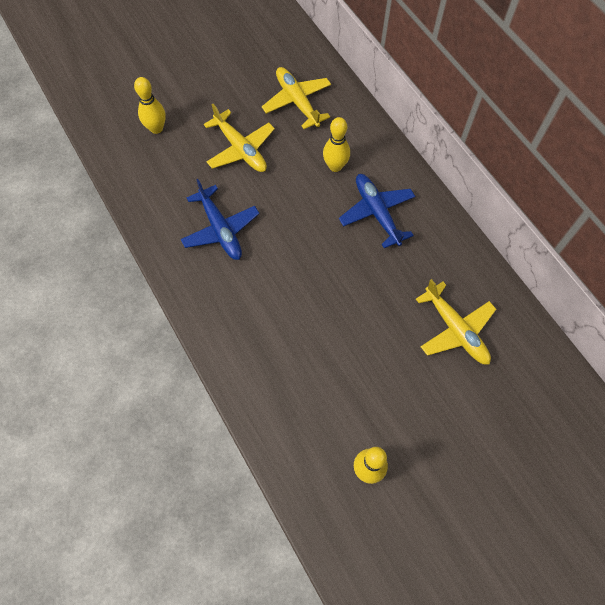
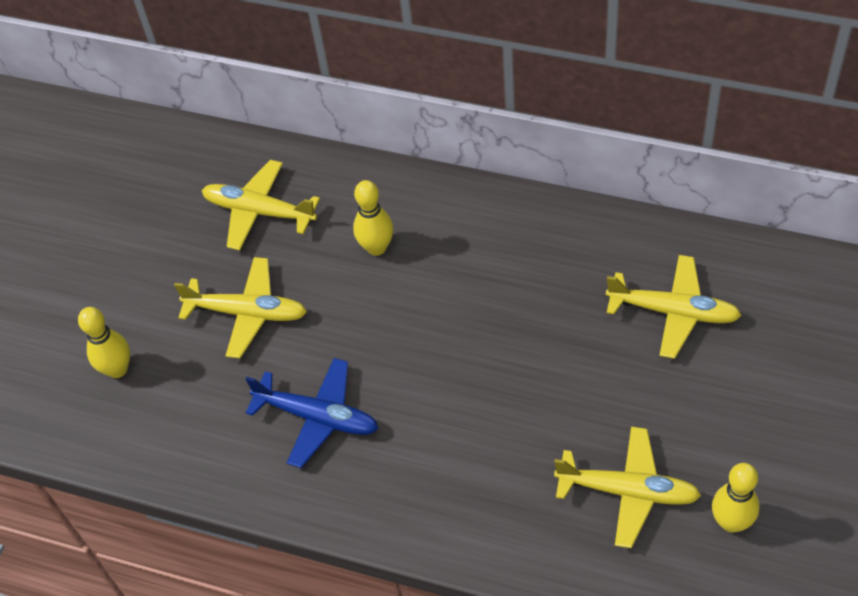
camera: 35 degrees left, 10 degrees down
(331, 403) = (627, 491): none -> yellow plane
(377, 213) = (473, 261): blue plane -> none

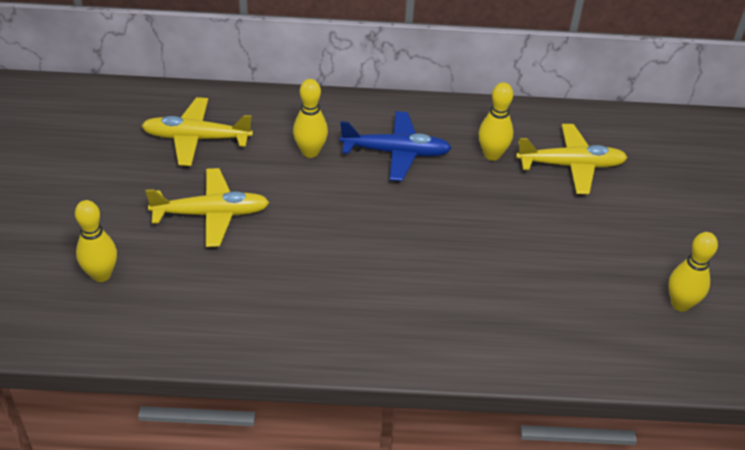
camera: 25 degrees left, 10 degrees down
(317, 417) = (303, 283): blue plane -> blue plane (395, 152)
(583, 282) = (492, 155): none -> yellow bowling pin
(627, 491) = (589, 296): yellow plane -> none

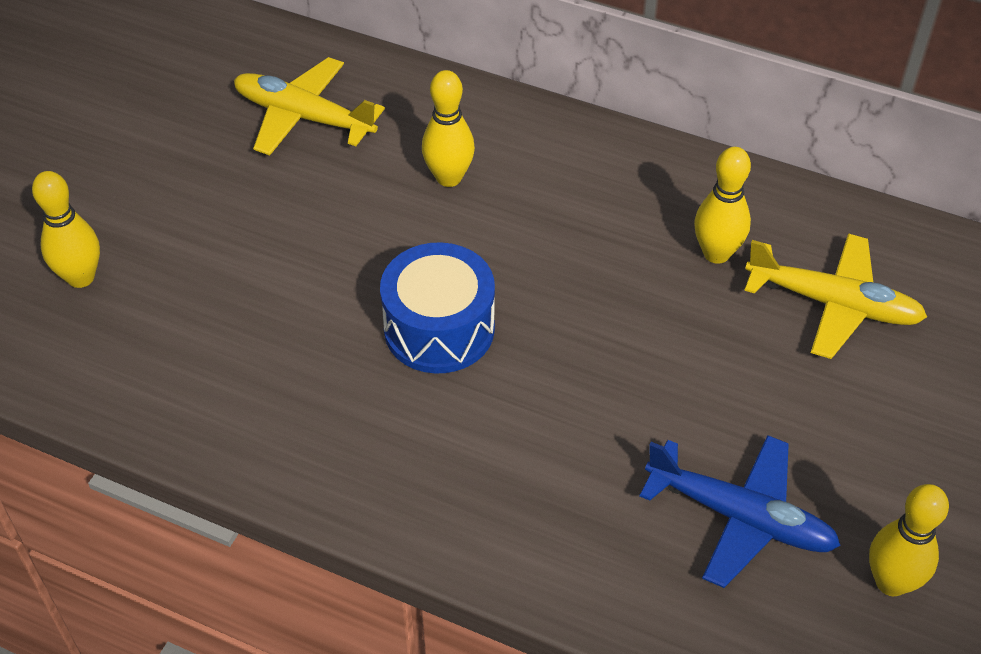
camera: 25 degrees right, 5 degrees up
(210, 214) = (265, 232): yellow plane -> none
(354, 241) = (439, 328): none -> blue drum
(395, 152) = (571, 211): blue plane -> blue plane (739, 517)

